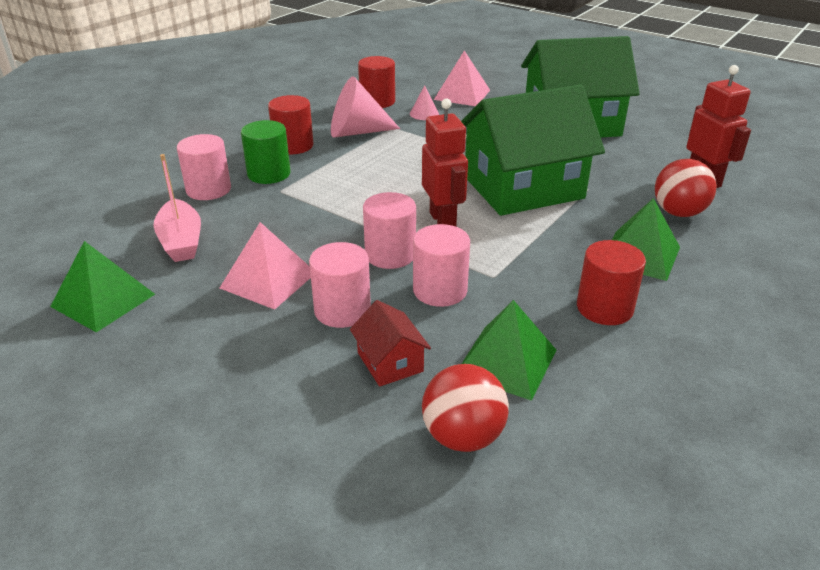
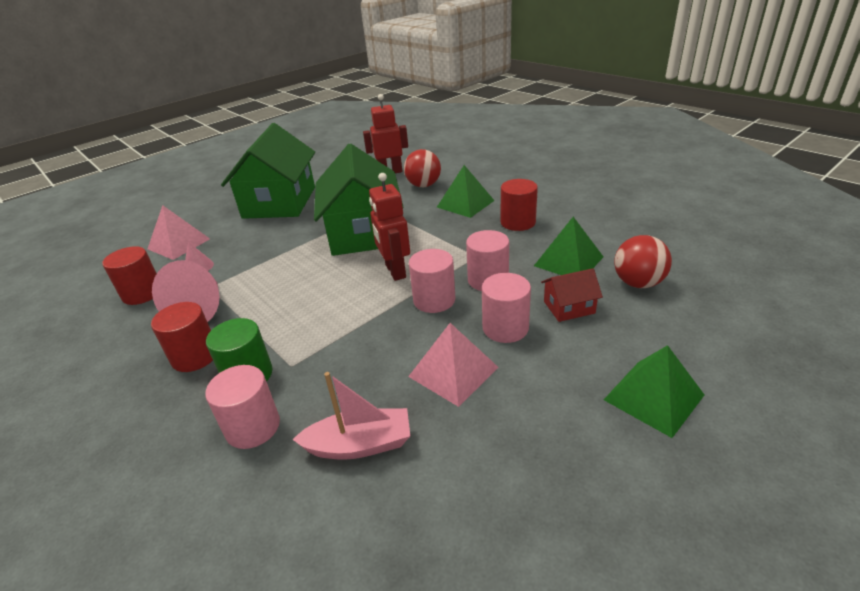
camera: 75 degrees left, 0 degrees up
(103, 300) = (461, 509): green pyramid -> green pyramid (653, 397)
(443, 221) = (395, 271): red robot -> red robot turned 105 degrees counterclockwise

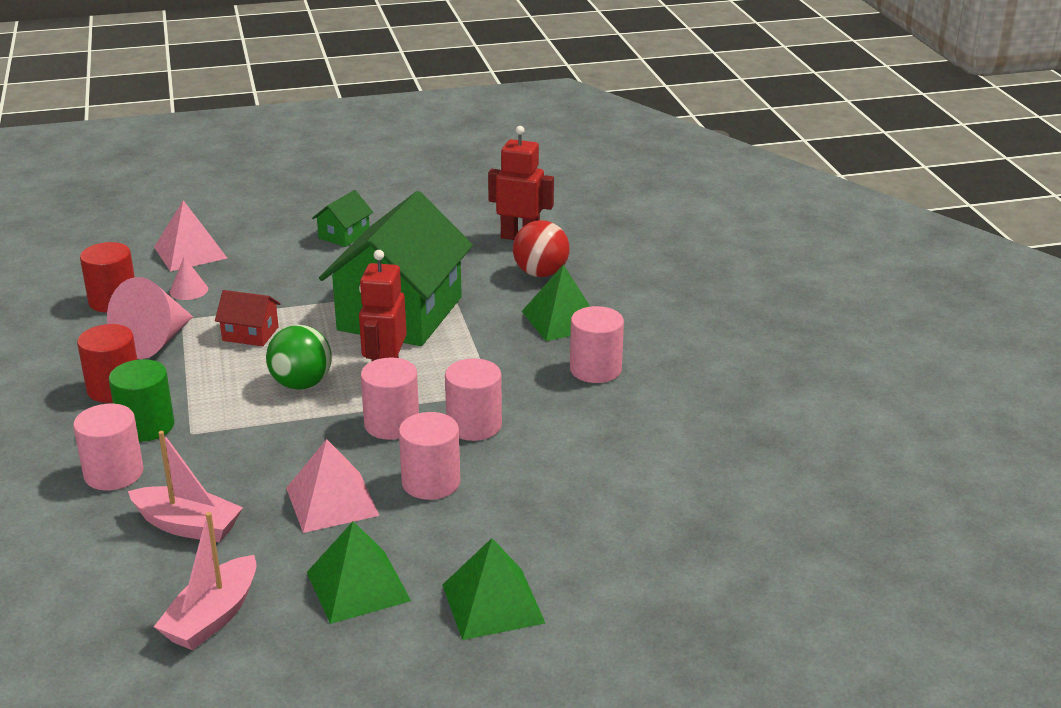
camera: 25 degrees right, 5 degrees down
(280, 202) = (344, 235): green house -> green house, size x0.42
(342, 298) = (301, 384): none -> green ball
(465, 523) = (212, 617): none -> pink boat
(518, 222) = (595, 369): red cylinder -> pink cylinder
(568, 261) = (592, 440): green pyramid -> green pyramid (358, 586)
(569, 307) = (524, 489): red house -> red house (250, 334)
(638, 283) = (637, 496): red ball -> none

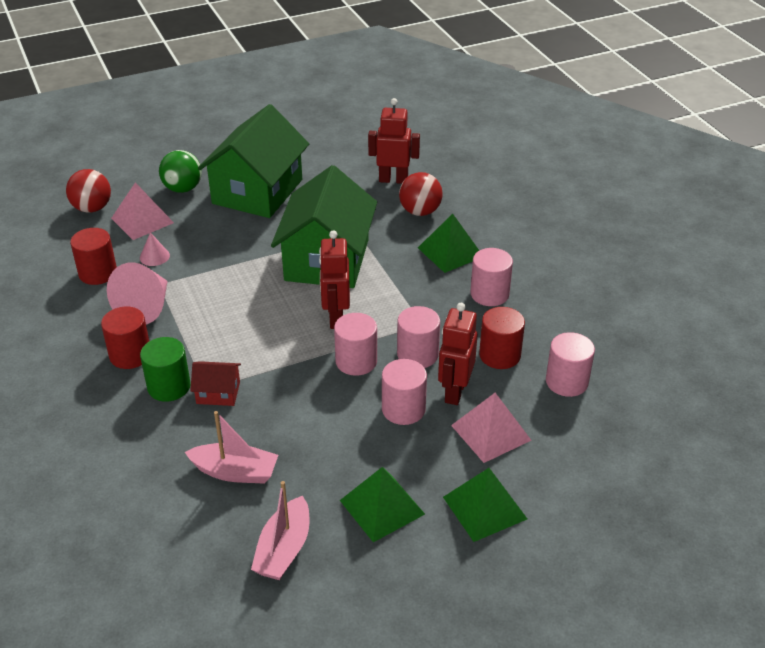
camera: 10 degrees left, 10 degrees up
(114, 473) = (160, 433): pink cylinder -> pink cylinder (566, 382)
(136, 235) = (92, 208): none -> red ball
(250, 334) = (218, 292): red house -> red house (218, 393)
(301, 384) = (275, 333): green ball -> green ball (183, 189)
(332, 501) = (336, 435): pink pyramid -> pink pyramid (490, 432)
(344, 235) = (258, 191): green house -> green house, size x2.40
(505, 471) = (454, 392): none -> red robot
(582, 437) = (499, 355): none -> red cylinder

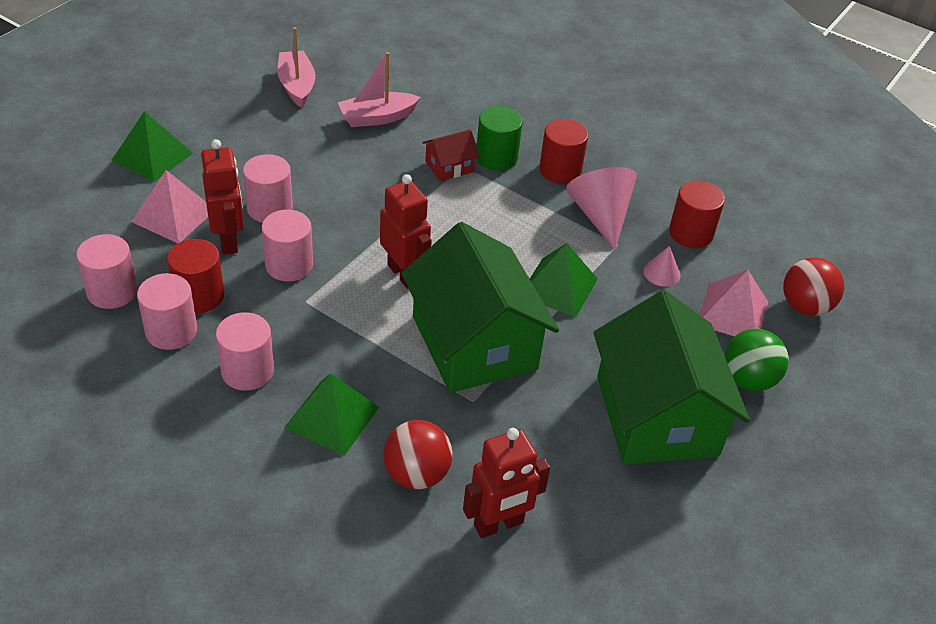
camera: 145 degrees right, 5 degrees up
(356, 361) = (347, 236): pink cylinder -> pink cylinder (171, 331)
(382, 507) = (240, 131): green pyramid -> green pyramid (558, 287)

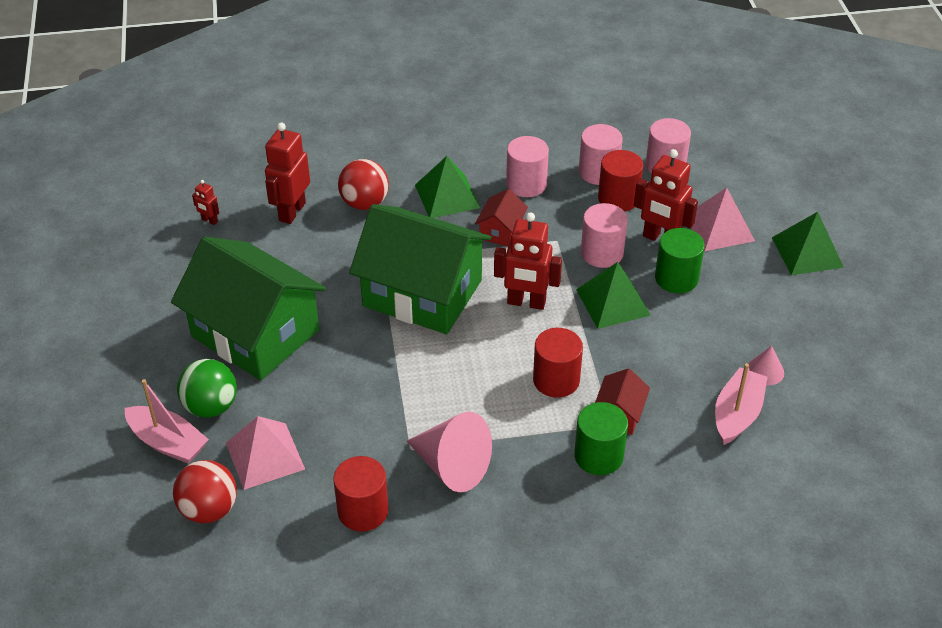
camera: 140 degrees right, 0 degrees up
(269, 208) = (676, 278): pink cylinder -> green cylinder
(297, 86) = (839, 391): pink boat -> pink boat (168, 442)
(336, 345) = (501, 231): none -> red house
(558, 287) = (414, 375): green pyramid -> green pyramid (612, 302)
(560, 170) = (535, 487): red cylinder -> red cylinder (556, 380)
(595, 585) = (209, 220): none -> red robot
(661, 273) = (351, 449): pink cone -> pink cone (765, 371)

